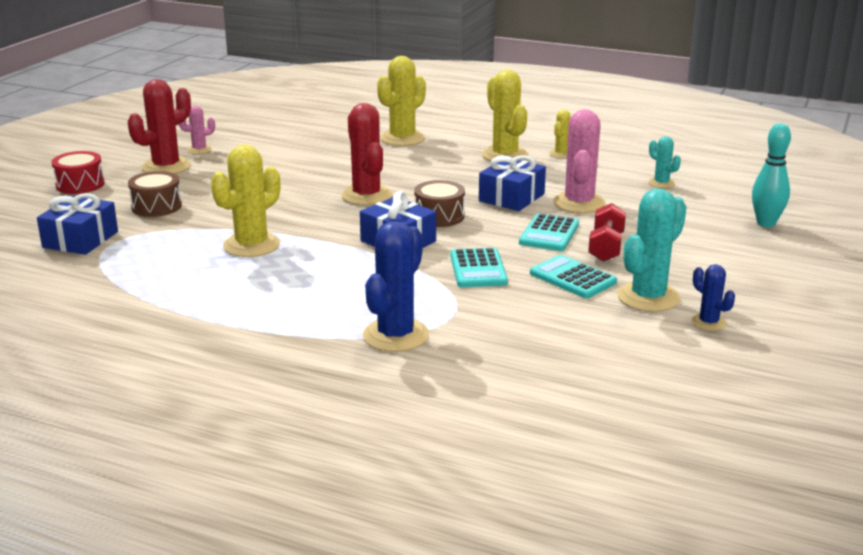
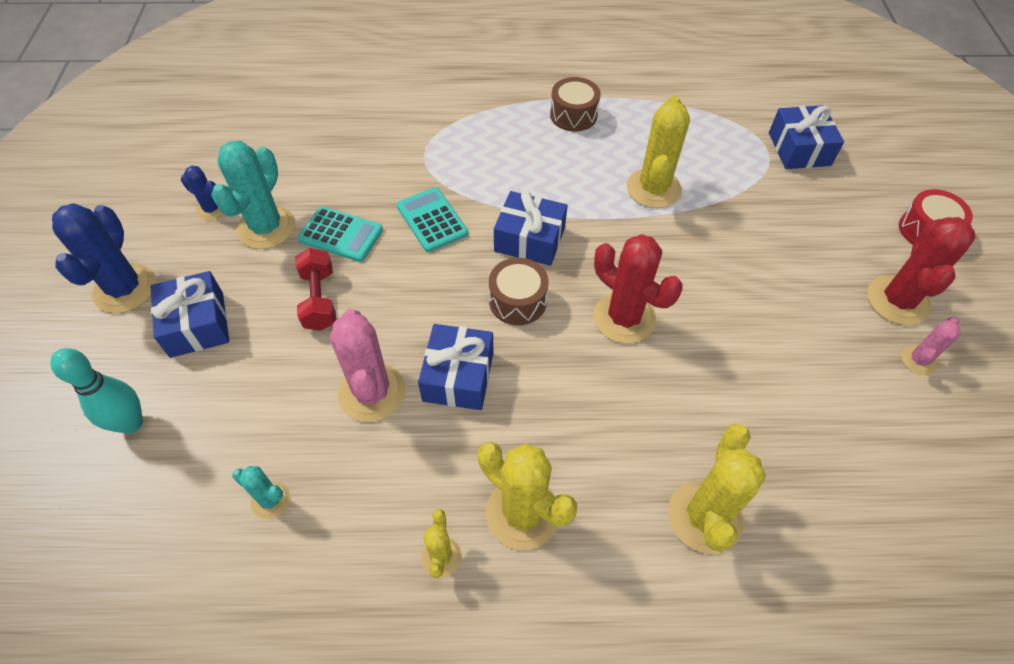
camera: 155 degrees right, 30 degrees up
(156, 206) = (804, 219): brown drum -> brown drum (573, 115)
(396, 335) = (454, 121): blue cactus -> blue cactus (125, 289)
(549, 234) = (386, 306): turquoise calculator -> none
(718, 255) = (197, 324): none -> blue gift

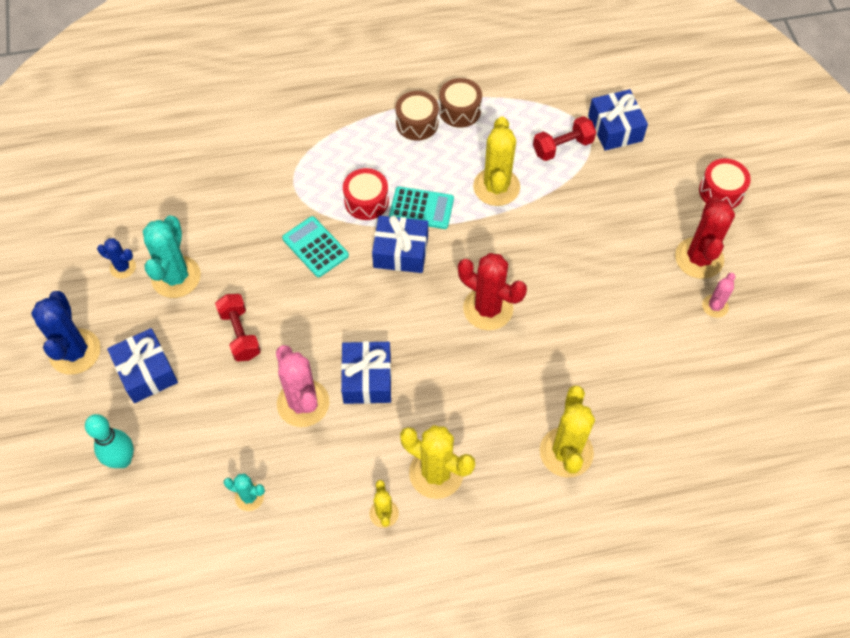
camera: 10 degrees left, 5 degrees up
(341, 235) = (241, 273): turquoise calculator -> turquoise calculator (421, 208)
(501, 182) = (366, 201): none -> red drum
(518, 301) = (401, 308): brown drum -> brown drum (460, 110)
(736, 159) = (562, 147): none -> red dumbbell

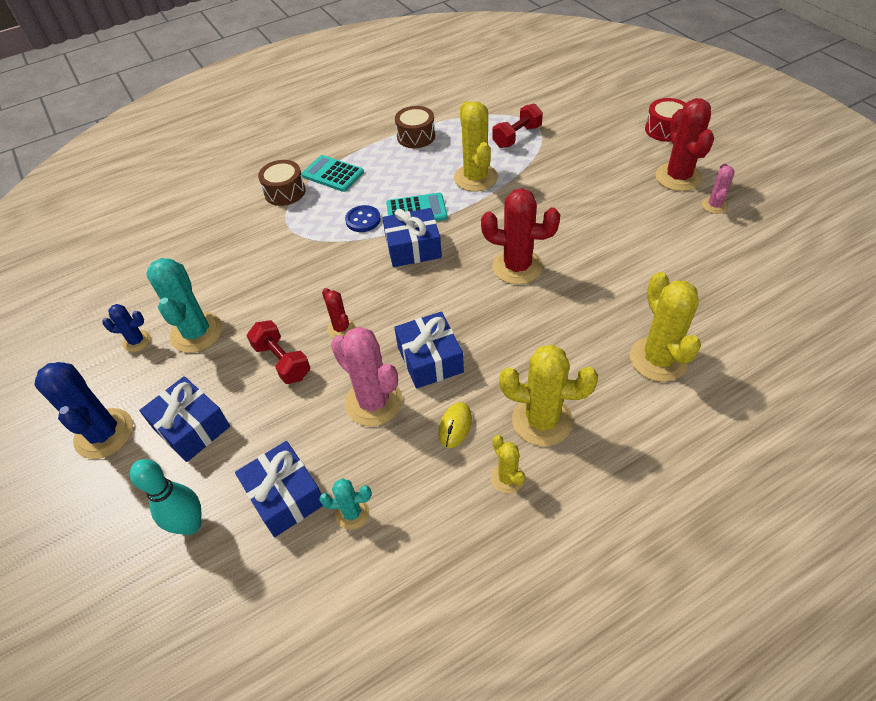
camera: 15 degrees left, 10 degrees down
(302, 318) = (341, 328): none -> red cactus
(315, 247) = (329, 267): turquoise calculator -> turquoise calculator (333, 174)
(361, 451) = (455, 426): none -> yellow mouse
(366, 201) = (363, 220): red drum -> blue button
(417, 123) = (383, 154): brown drum -> brown drum (285, 192)
(615, 128) = (553, 113): blue gift -> blue gift (285, 496)

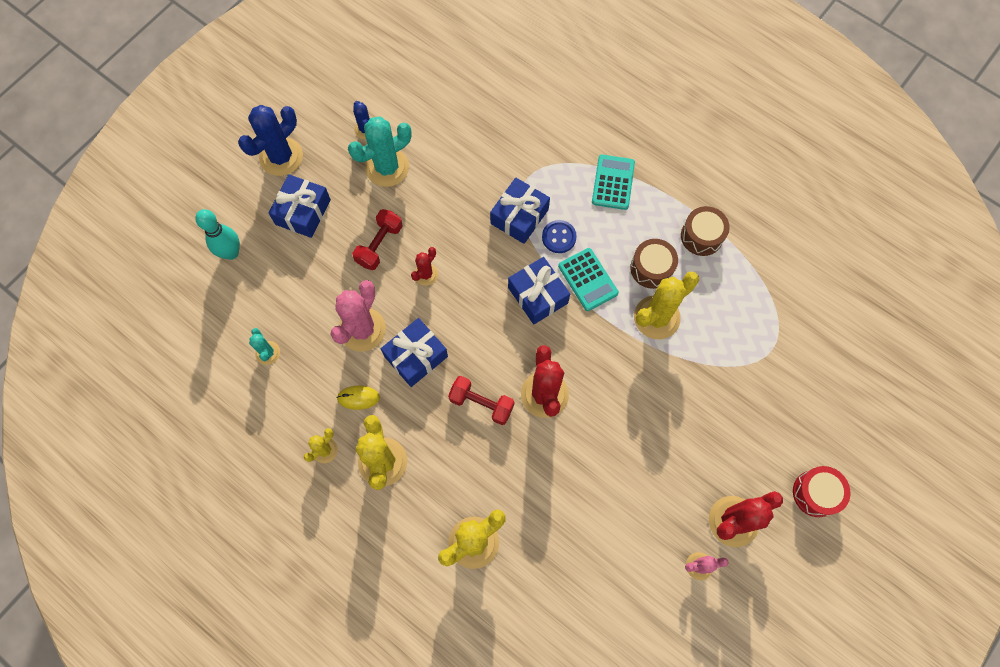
camera: 65 degrees right, 20 degrees up
(285, 192) = (572, 152): brown drum -> brown drum (651, 268)
(285, 496) = (268, 303): blue gift -> blue gift (519, 216)
(517, 136) = (741, 337): red dumbbell -> red dumbbell (481, 403)

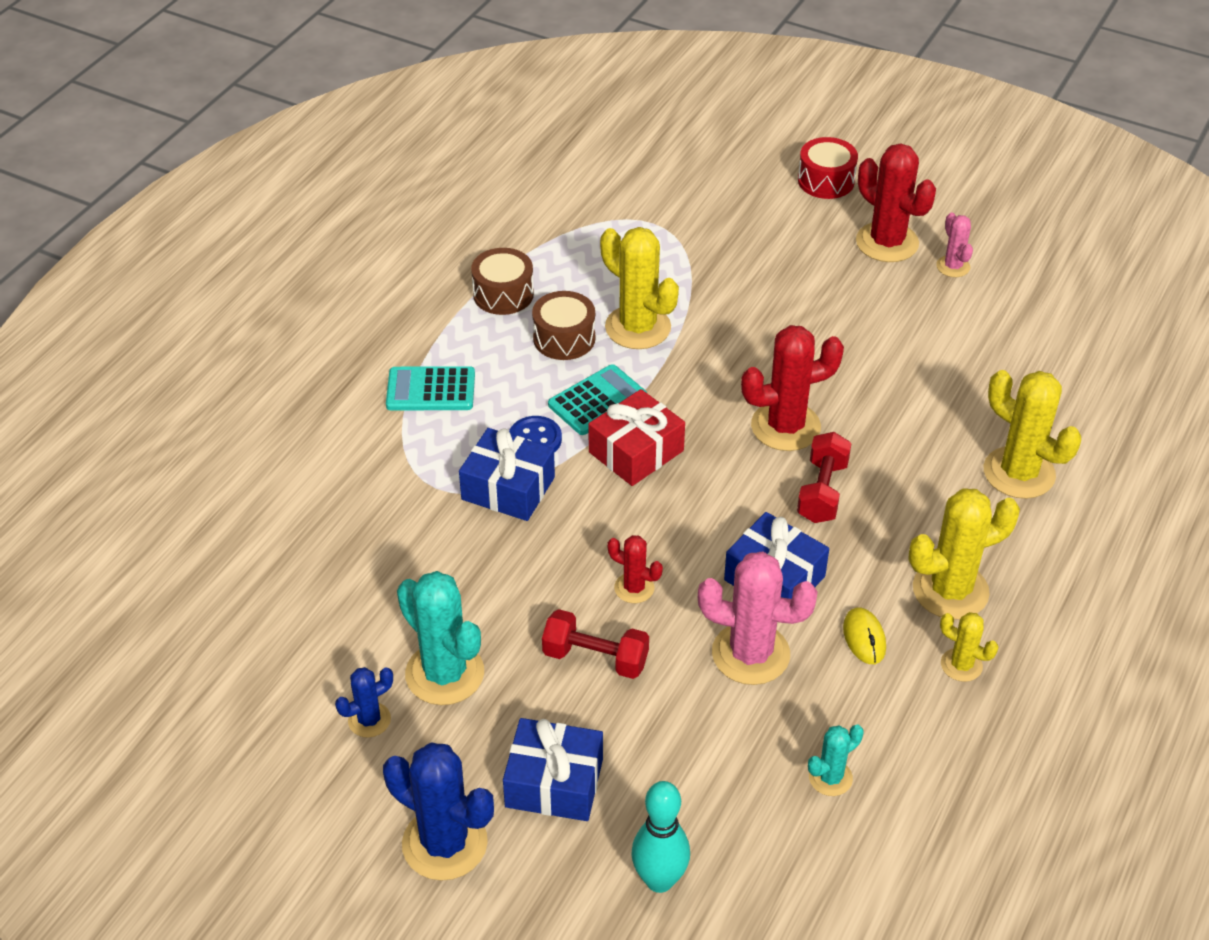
camera: 100 degrees left, 25 degrees down
(537, 295) = (636, 451): blue gift -> red gift

